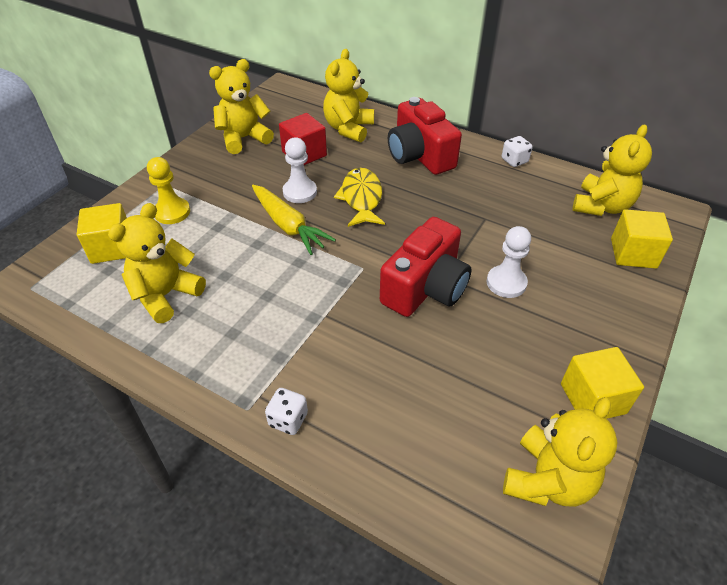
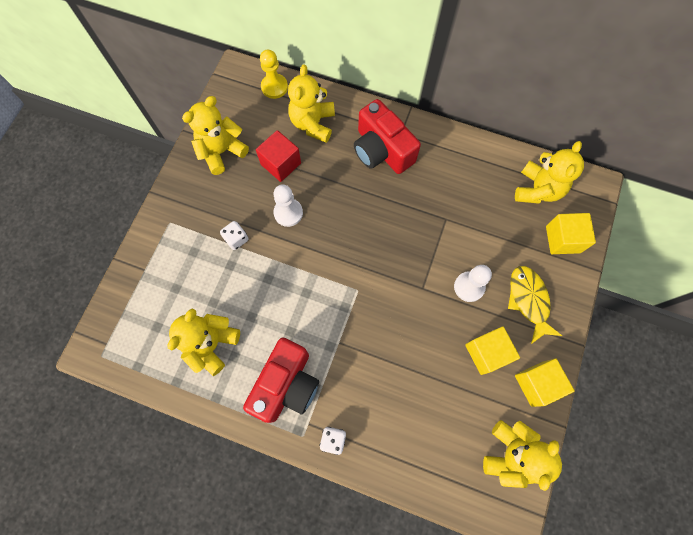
camera: 10 degrees left, 25 degrees up
(112, 248) = (150, 303): yellow cube -> yellow cube (487, 353)
(172, 212) = (187, 254): yellow pawn -> yellow pawn (274, 87)
(288, 226) = (288, 254): yellow carrot -> none
(361, 198) = (341, 212): yellow fish -> yellow fish (528, 301)
(425, 288) = (409, 302): red camera -> red camera (286, 384)
(514, 161) = (463, 144): white dice -> white dice (236, 239)

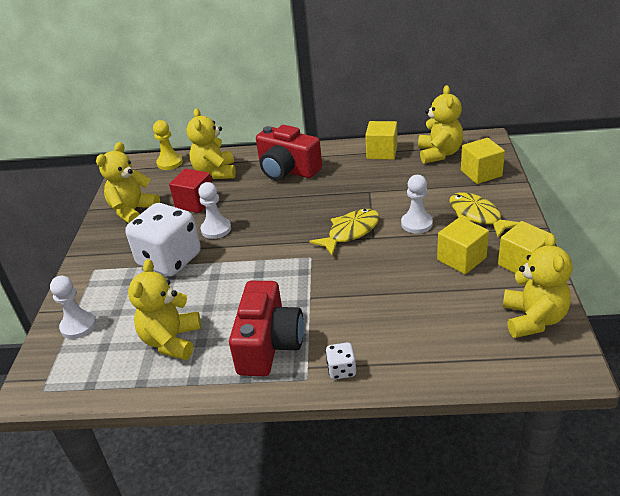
camera: 15 degrees left, 35 degrees down
(142, 292) = (78, 326): none -> white pawn
(236, 239) = (170, 260): white dice -> white dice, size x2.42
(405, 272) = (350, 232): none -> yellow fish
(483, 162) = (382, 152): none -> yellow cube

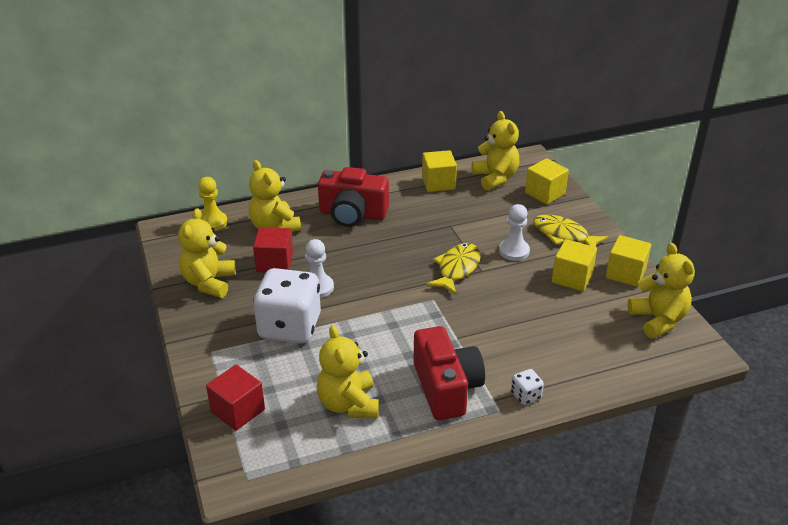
camera: 25 degrees left, 0 degrees up
(78, 326) = (238, 411): white pawn -> red cube

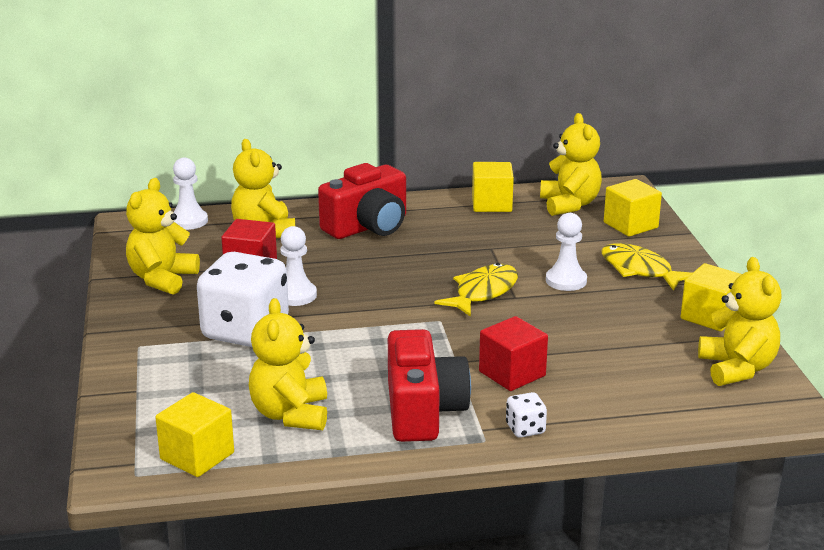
camera: 10 degrees right, 10 degrees down
(212, 222) = (189, 221): yellow pawn -> white pawn
(238, 411) = (149, 407): red cube -> red cube (512, 374)
(352, 214) = (368, 226): red camera -> red camera turned 60 degrees counterclockwise
(572, 278) = (634, 314): yellow cube -> yellow cube (197, 456)

